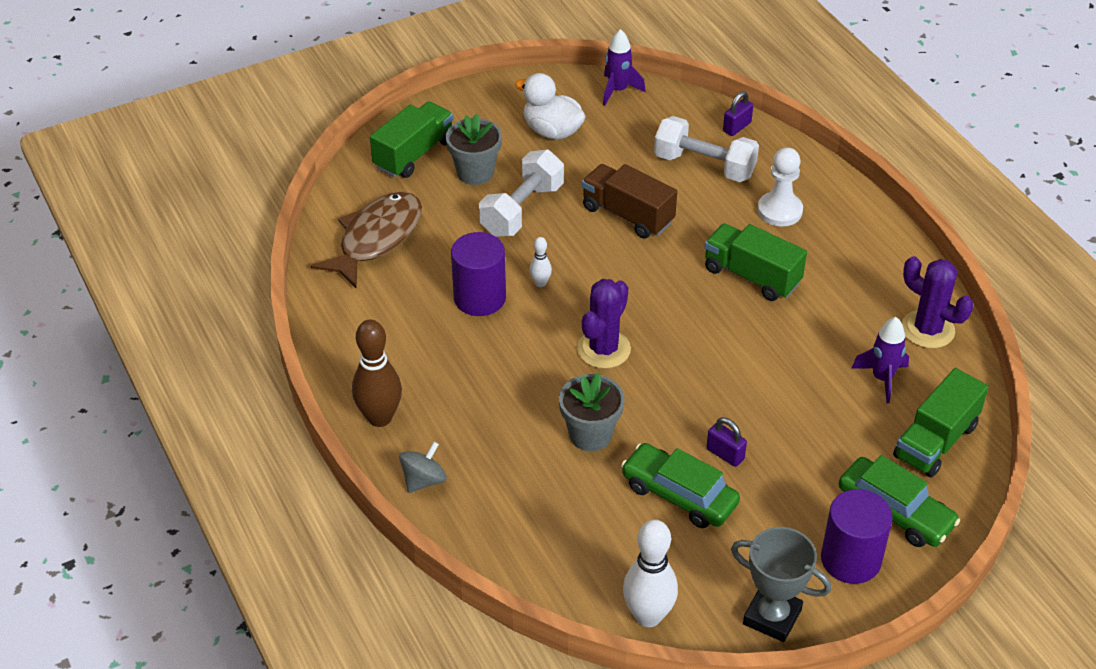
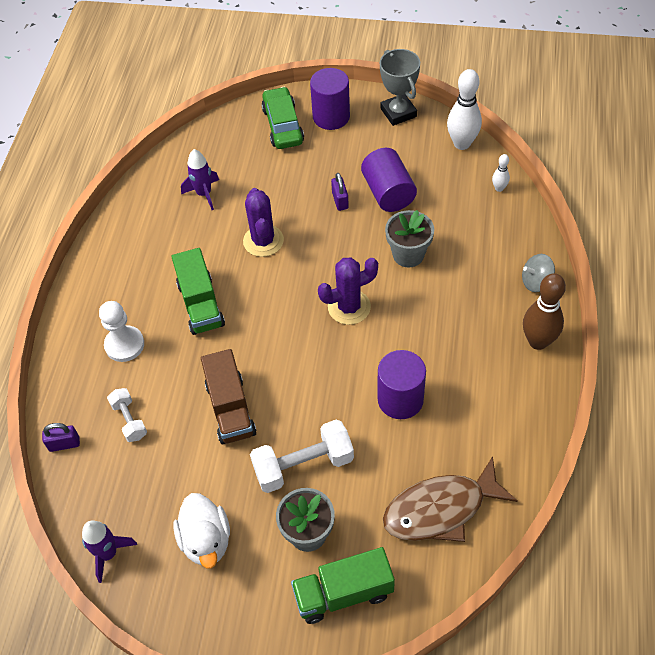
camera: 140 degrees left, 10 degrees up
(540, 283) = (347, 385): white bowling pin -> white bowling pin (499, 188)
(679, 494) = (388, 193): green car -> purple cylinder
(704, 166) = (129, 420): white dumbbell -> white dumbbell, size x0.57
(927, 329) = (142, 207): purple cactus -> purple cactus (263, 241)
(935, 441) = (219, 146): green truck -> none

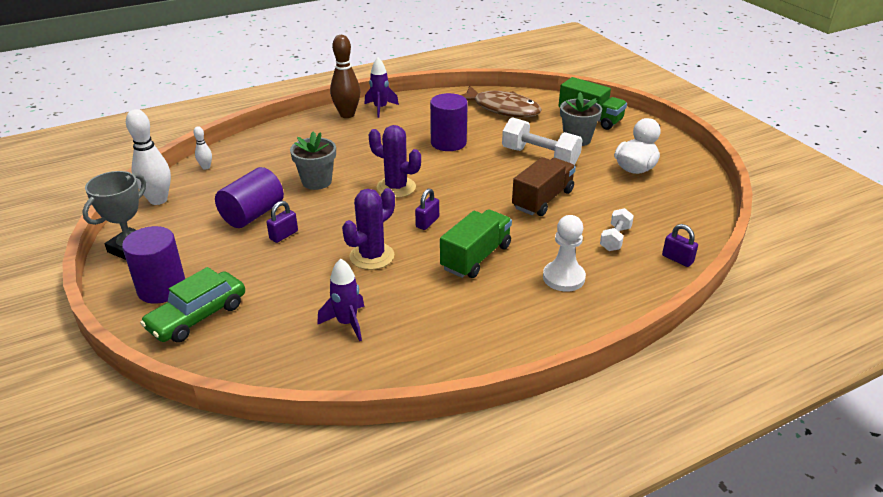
camera: 130 degrees left, 20 degrees down
(108, 554) = (702, 198): purple rocket -> purple rocket (380, 108)
(275, 300) = (427, 222): none -> purple padlock
(536, 282) = (295, 128): grey spinning top -> none

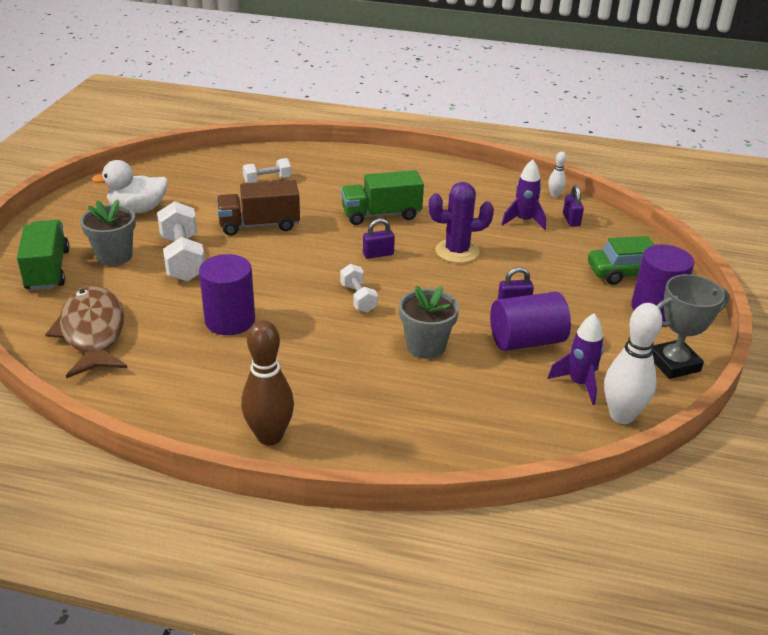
camera: 140 degrees left, 0 degrees up
(206, 167) = (536, 440): white bowling pin -> white bowling pin (554, 195)
(380, 108) = (214, 422): purple rocket -> purple rocket (579, 383)
(396, 187) = (358, 298): purple cactus -> white dumbbell
(563, 278) = (345, 179): white pawn -> none
(677, 259) = (257, 155): purple padlock -> purple padlock (571, 220)

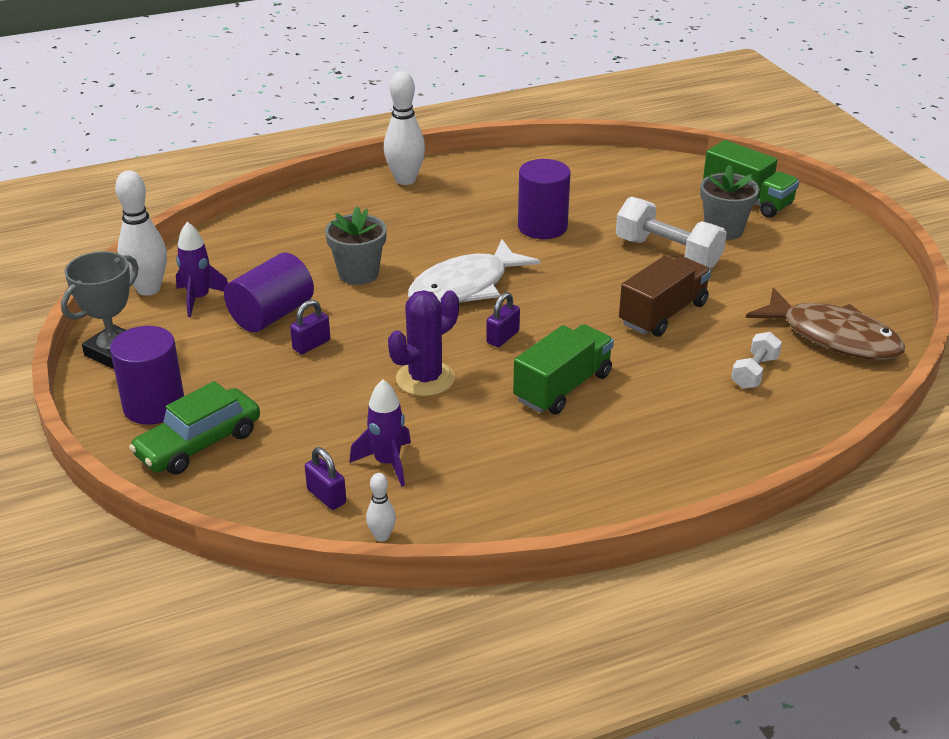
camera: 145 degrees right, 0 degrees up
(93, 332) = (624, 180): brown fish -> brown fish (833, 337)
(138, 209) = (799, 276): white duck -> none
(269, 436) = (405, 180): brown bowling pin -> white bowling pin
(358, 298) = (465, 287): white dumbbell -> white fish

